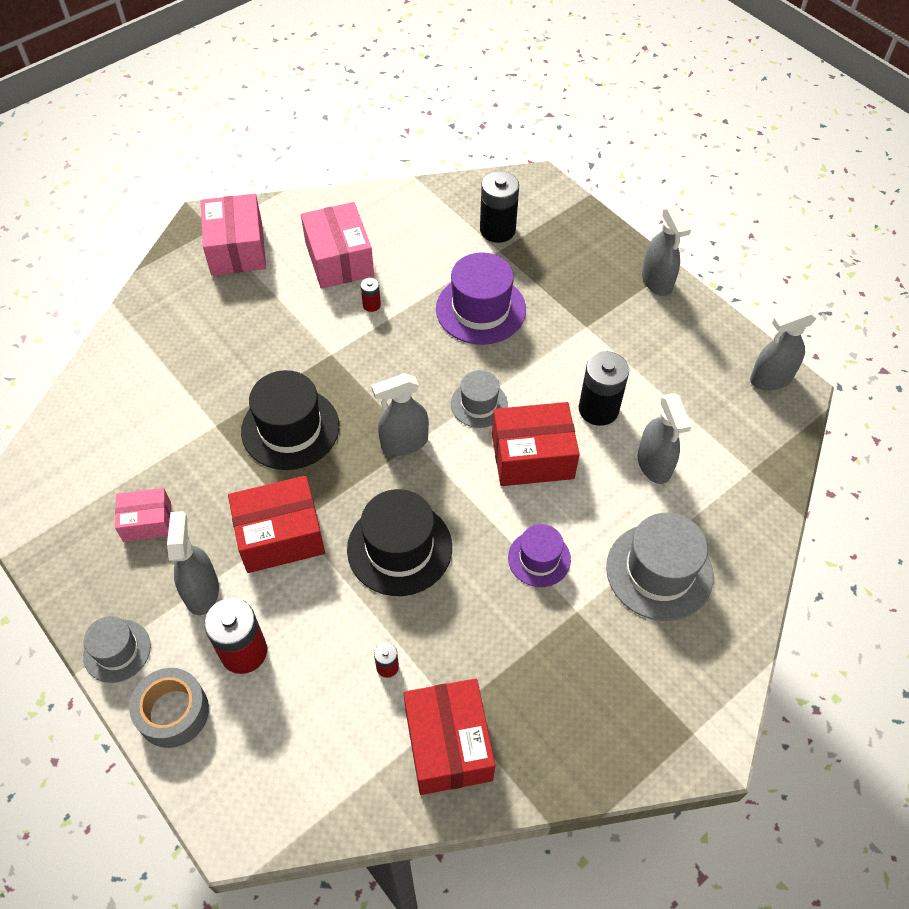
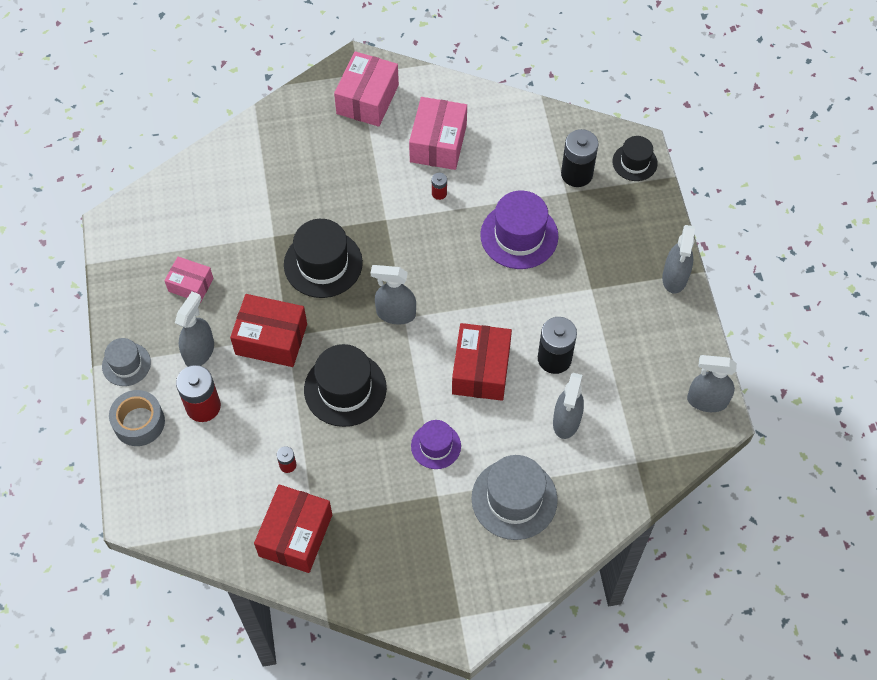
camera: 30 degrees right, 5 degrees up
(479, 404) = (468, 311): grey hat -> none
(532, 456) = (481, 370): red box -> red box turned 75 degrees clockwise
(545, 197) = (634, 162): none -> black hat

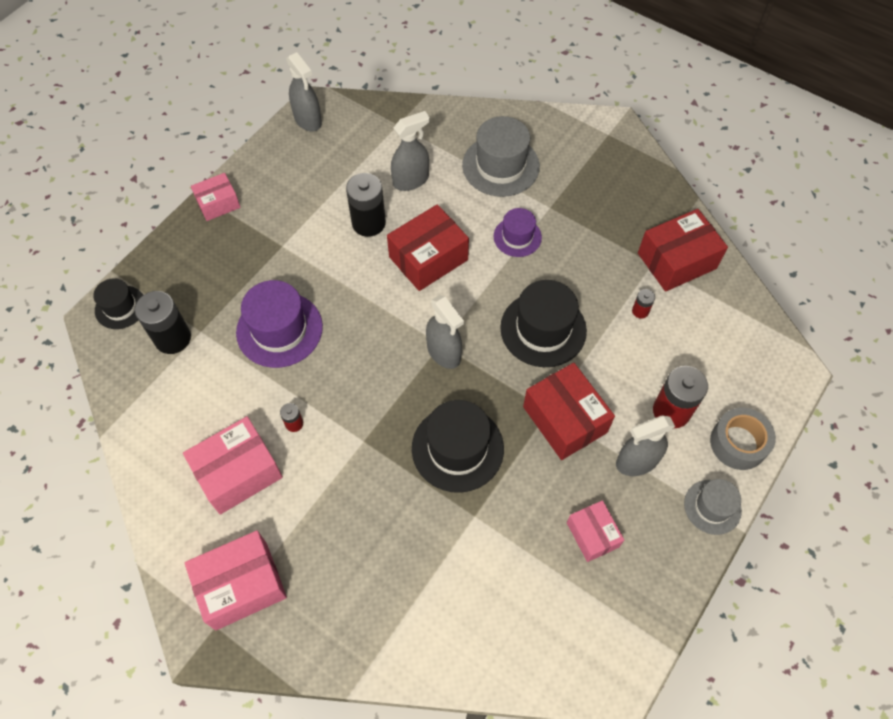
camera: 135 degrees left, 0 degrees up
(674, 278) = (218, 203): grey spray bottle -> pink box

